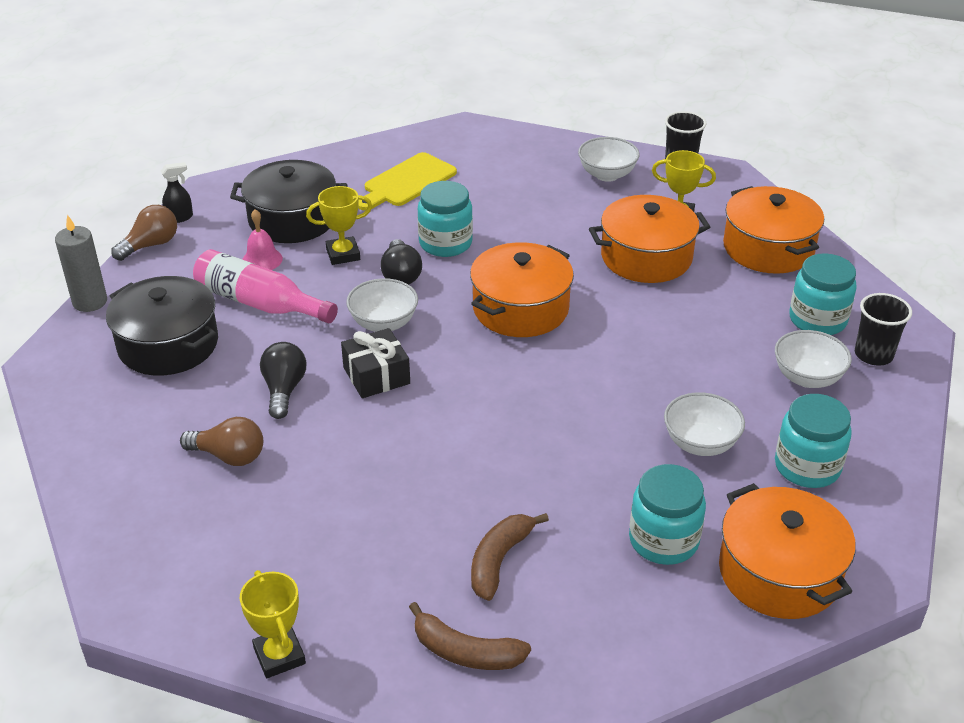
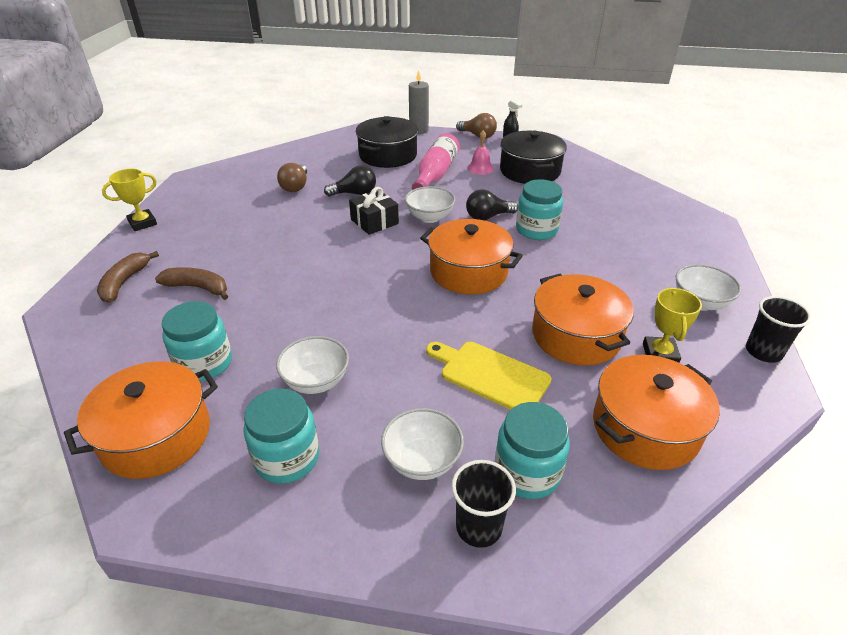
camera: 80 degrees right, 0 degrees up
(343, 254) = (500, 193): yellow trophy -> none
(407, 182) = (606, 205): yellow cutting board -> yellow cutting board (490, 375)

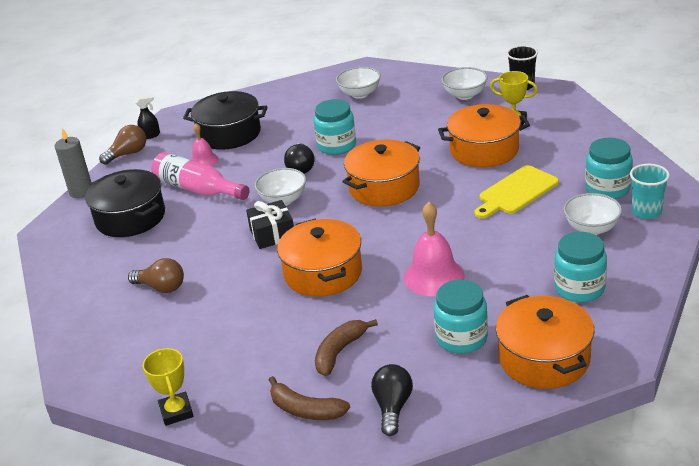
camera: 70 degrees left, 5 degrees down
(311, 329) = (434, 276): none -> pink bell
(316, 381) = (501, 274): white bowl -> white bowl (360, 94)
(354, 193) = (206, 245): black light bulb -> black light bulb (392, 407)
(479, 527) = (646, 212): black cup -> turquoise cup
(645, 428) = (579, 141): orange pot -> orange pot (323, 273)

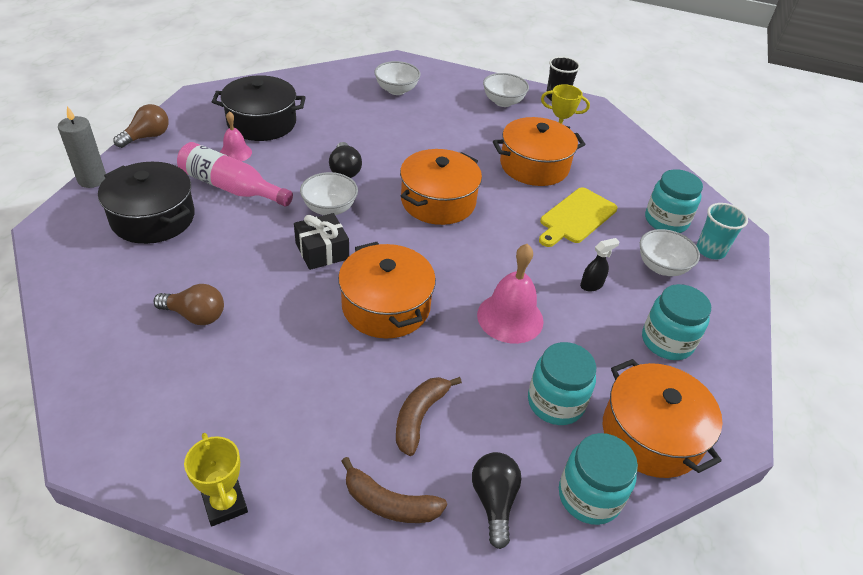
camera: 15 degrees left, 10 degrees up
(151, 135) = (173, 116): black spray bottle -> black spray bottle (591, 285)
(337, 146) = (380, 147): turquoise jar -> turquoise jar (589, 496)

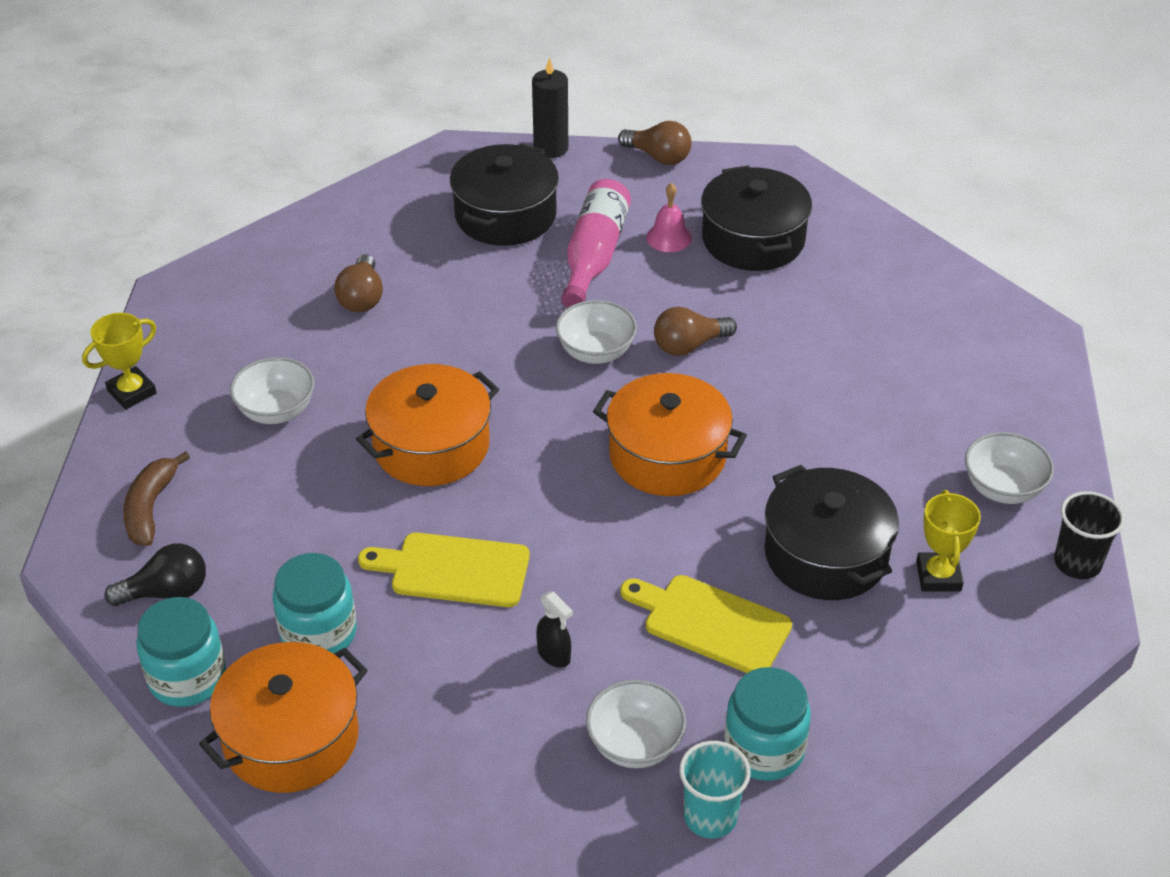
camera: 80 degrees right, 0 degrees up
(92, 180) = (551, 148): grey candle -> black candle
(322, 251) = (508, 366): black gift -> none
(345, 170) = (689, 345): black light bulb -> brown light bulb
(396, 90) = (942, 351): white bowl -> white bowl (276, 411)
(420, 417) = (266, 510): brown banana -> none
(510, 317) = (453, 569): pink bell -> yellow cutting board
(534, 166) = (826, 555): orange pot -> black pot
(667, 341) = (466, 753): turquoise jar -> none

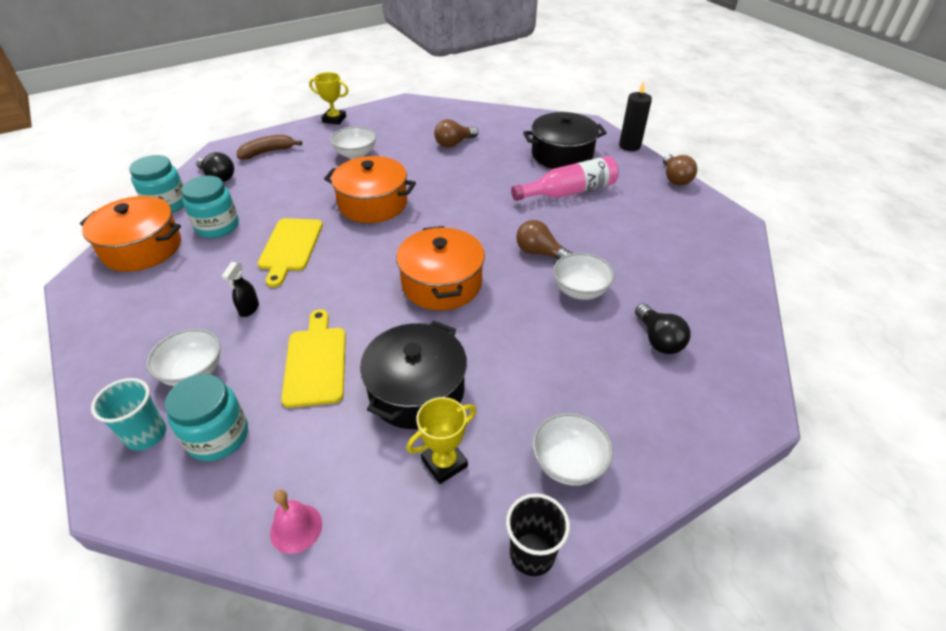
camera: 55 degrees right, 0 degrees up
(453, 569) = (290, 247): yellow cutting board -> yellow cutting board turned 150 degrees counterclockwise
(596, 352) = (496, 223): white bowl -> white bowl (580, 291)
(669, 237) = (617, 209): pink bell -> pink bell (296, 528)
(753, 239) = (658, 238): black pot -> none
(903, 337) = (658, 339): none -> black light bulb

